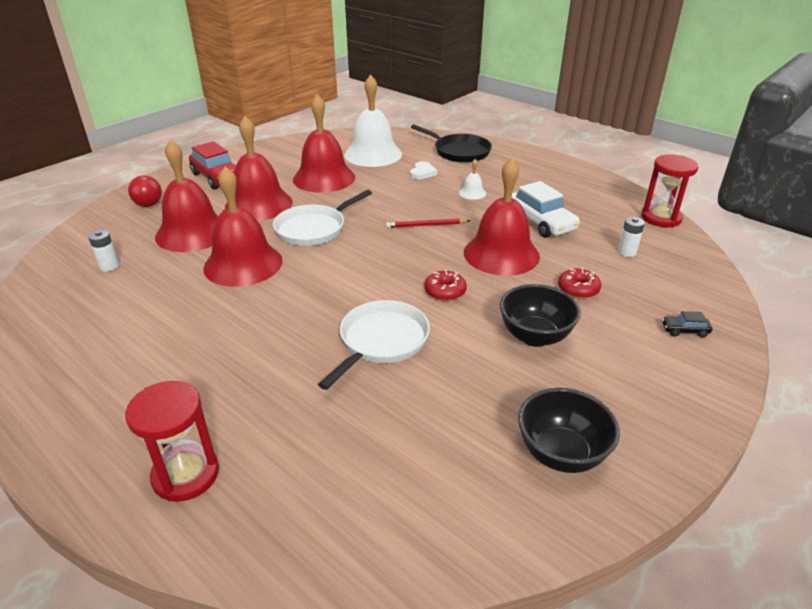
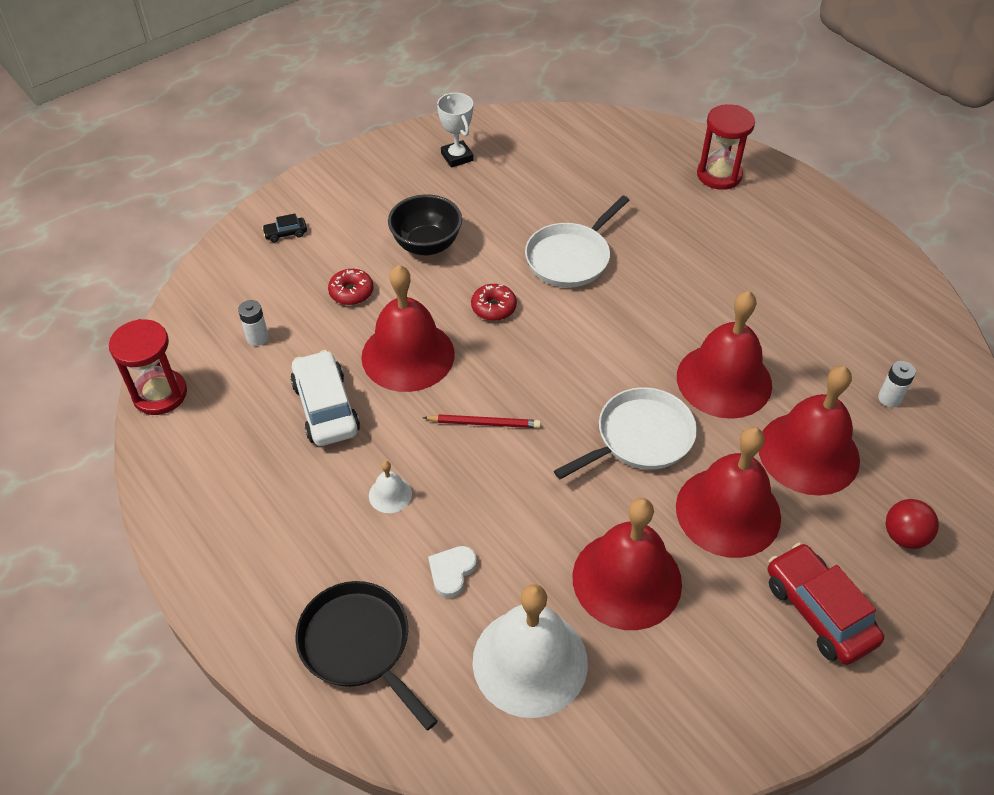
camera: 170 degrees left, 15 degrees up
(561, 454) = (457, 157): black bowl -> white trophy
(684, 330) = (286, 233): black car -> black car turned 150 degrees clockwise

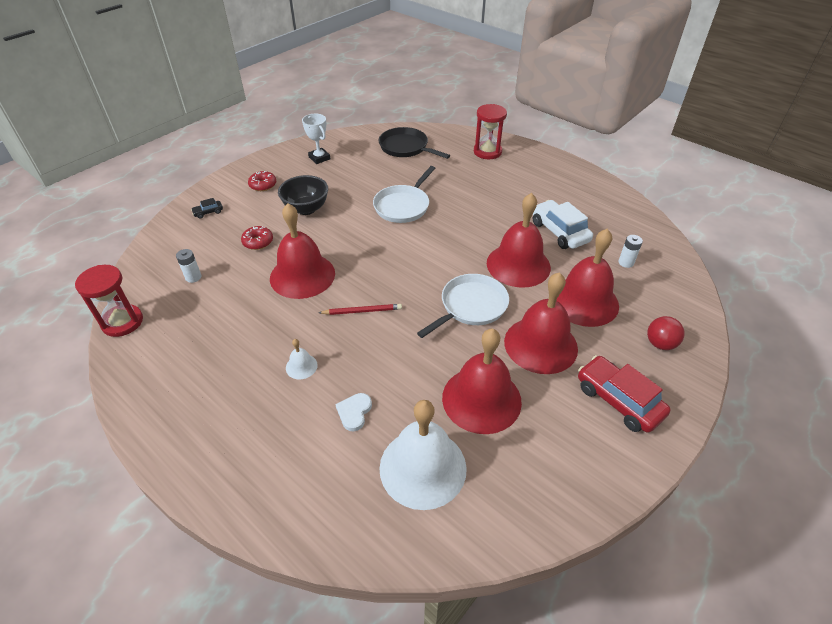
camera: 10 degrees left, 5 degrees down
(325, 408) = (247, 315): white car -> white car (559, 232)
(359, 645) = (291, 476): black pan -> black pan (406, 147)
(493, 307) = (357, 240): red donut -> red donut (263, 185)

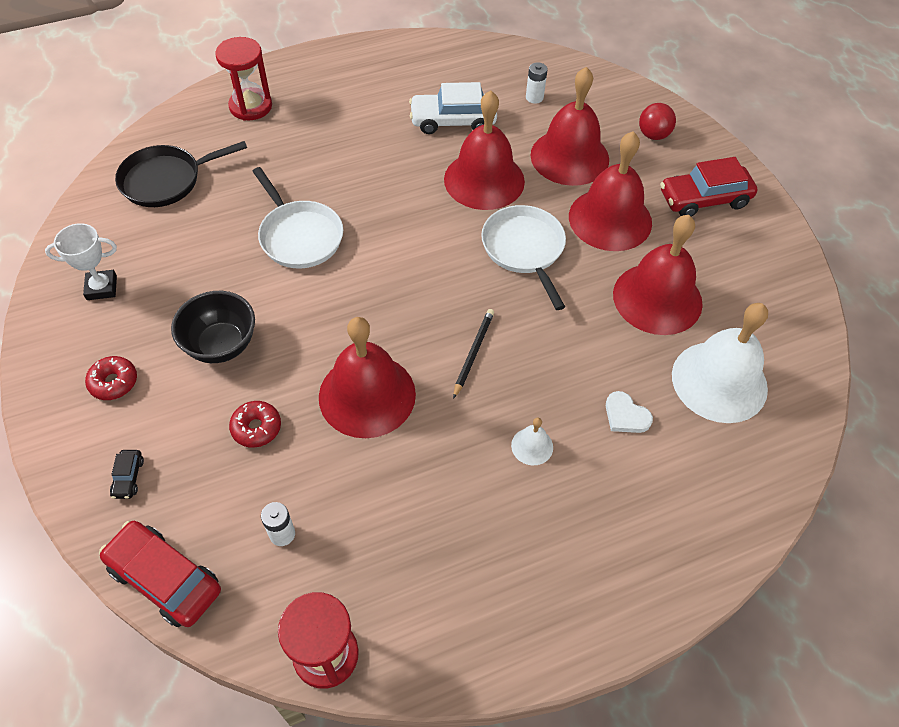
camera: 65 degrees left, 10 degrees up
(153, 247) = (165, 579): none -> red car
(362, 311) = (473, 353): red pencil -> black pencil

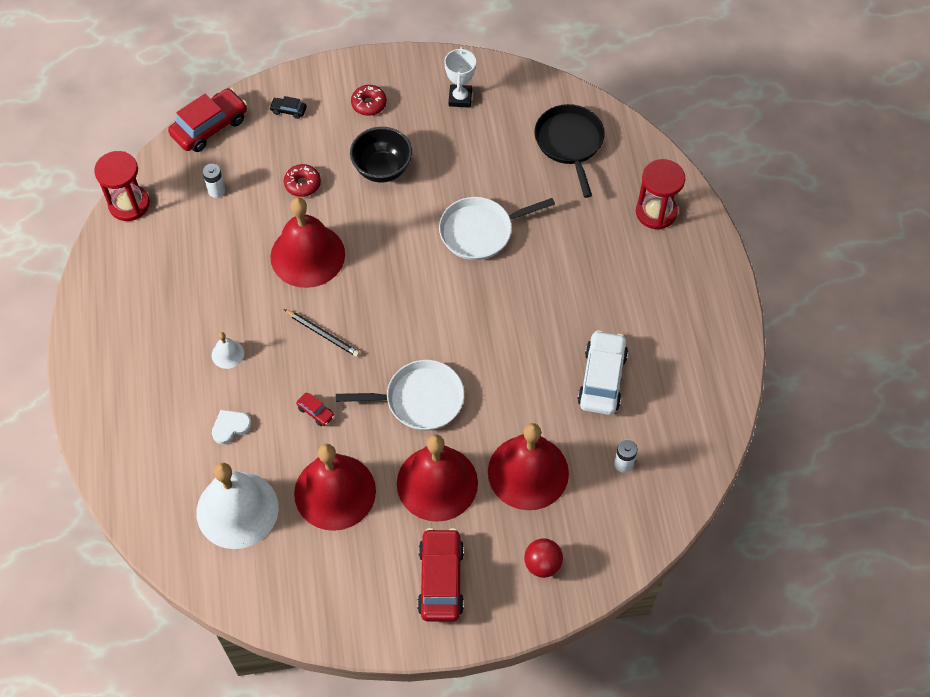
camera: 105 degrees right, 5 degrees up
(484, 180) = (514, 387): red bell -> none
(574, 336) = (316, 412): none -> red car

